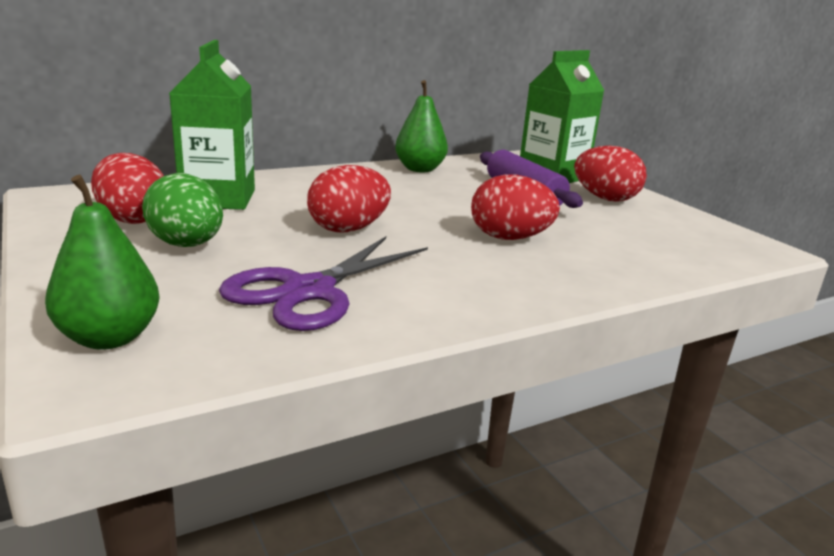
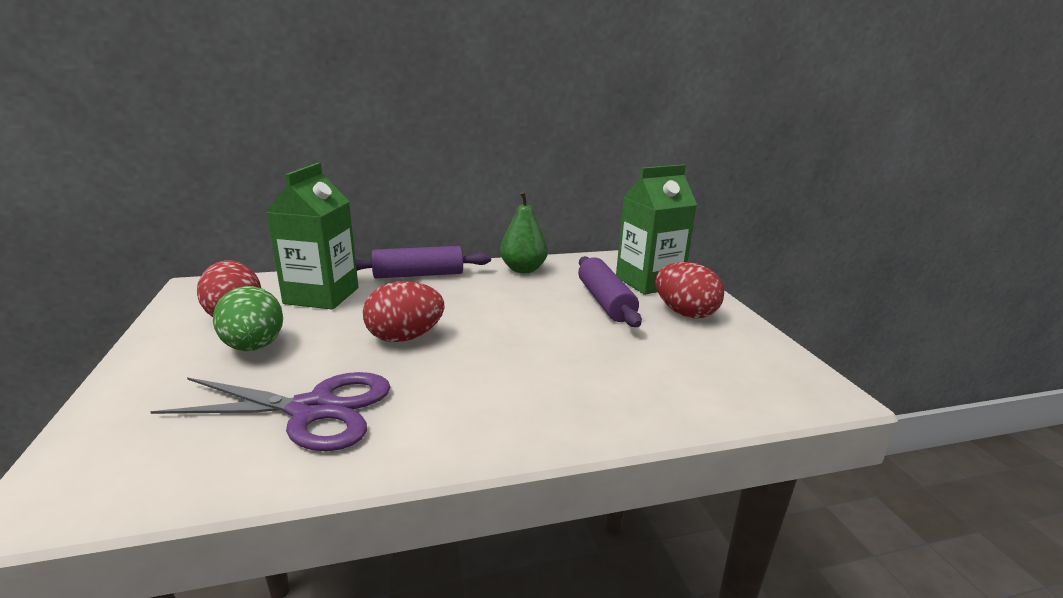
camera: 15 degrees right, 0 degrees up
(109, 338) = (107, 449): green pear -> none
(308, 291) = (313, 410): purple scissors -> purple scissors turned 135 degrees counterclockwise
(311, 177) = (418, 275): none -> purple rolling pin
(509, 238) = (550, 358): red egg -> none

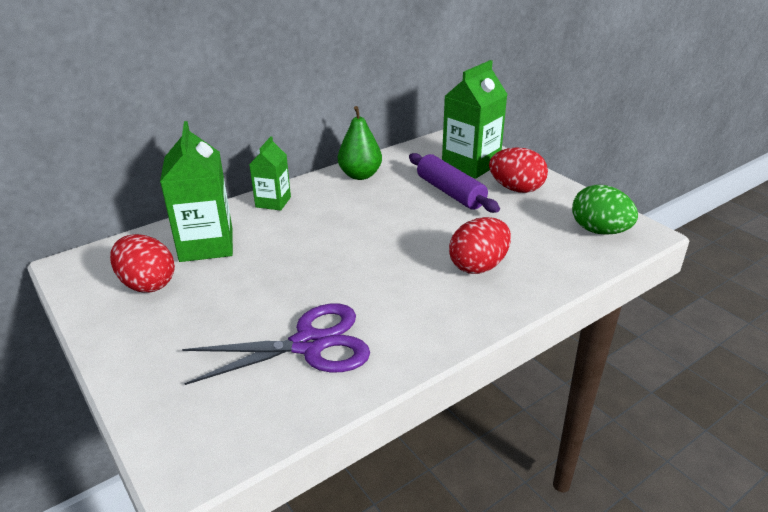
camera: 20 degrees left, 10 degrees up
(254, 347) = (201, 308): green egg -> green egg (599, 231)
(405, 337) = (320, 266): red egg -> red egg (478, 266)
(418, 275) = (273, 202): purple rolling pin -> green carton

